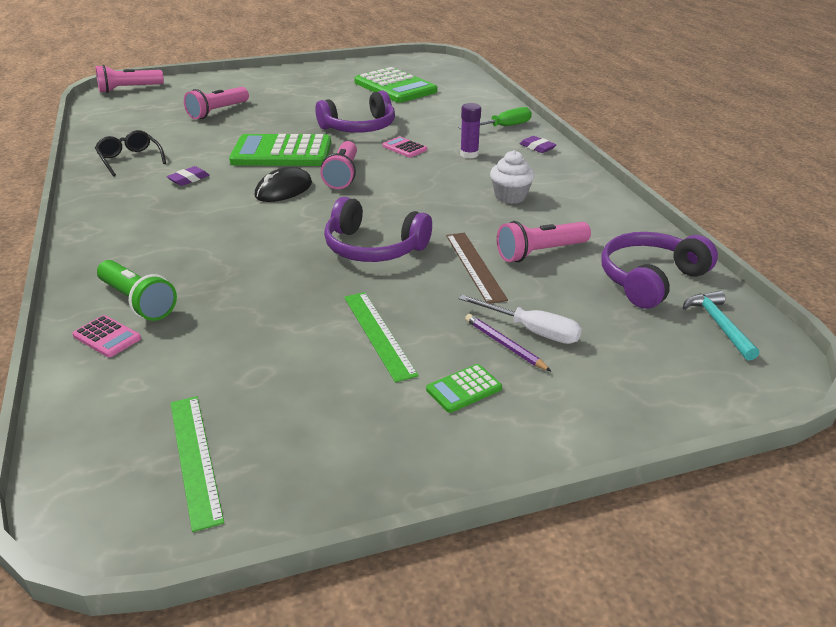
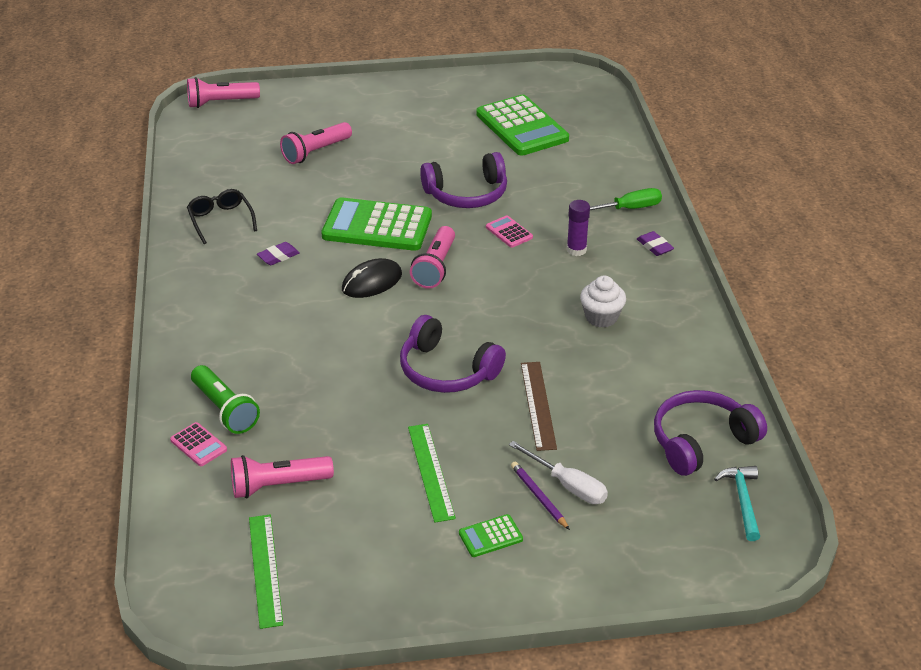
camera: 10 degrees right, 5 degrees up
(540, 253) = (606, 396): pink flashlight -> pink flashlight (278, 486)

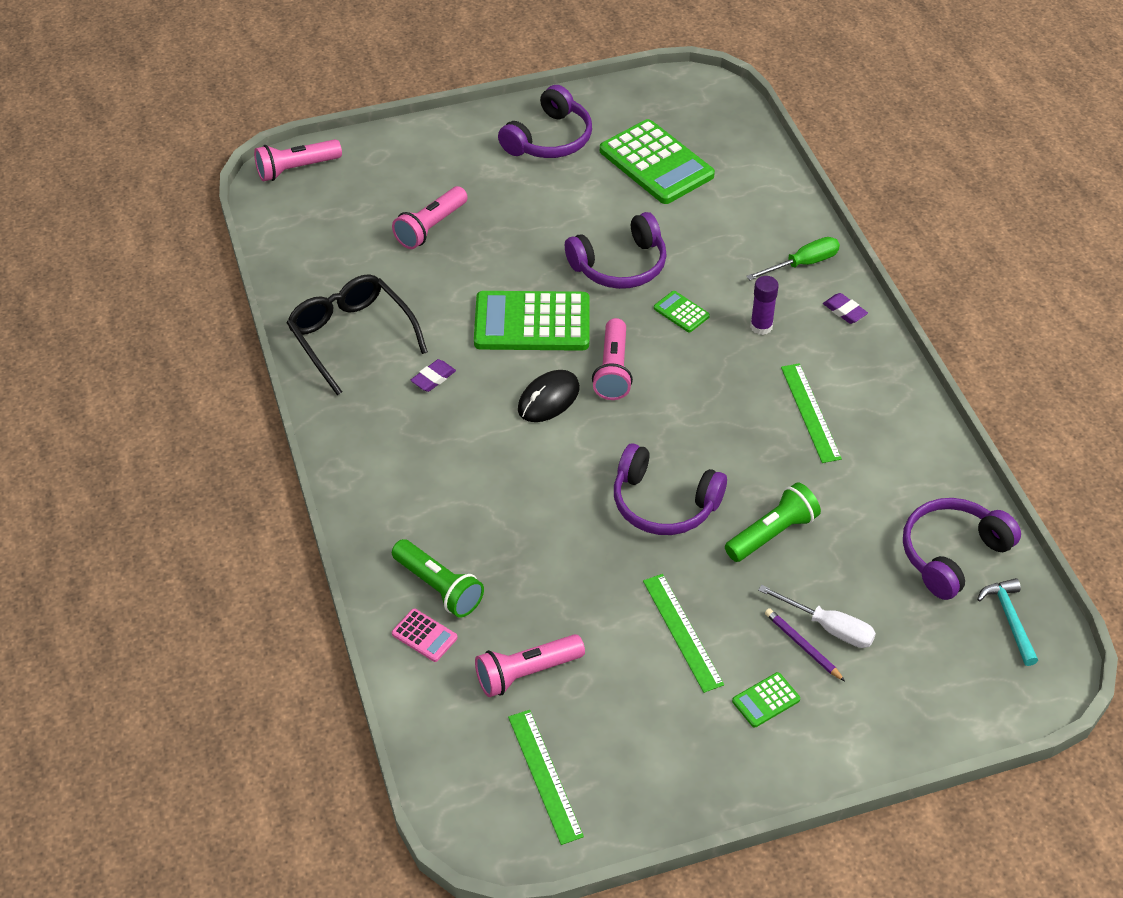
camera: 10 degrees left, 10 degrees up
(220, 220) = (351, 337): black glasses -> black glasses, size x1.62
(437, 102) = (549, 139): none -> purple headphones
(509, 232) = (681, 312): pink calculator -> green calculator
(538, 405) = (772, 533): brown ruler -> green flashlight
(601, 317) = (810, 412): white cupcake -> green ruler

